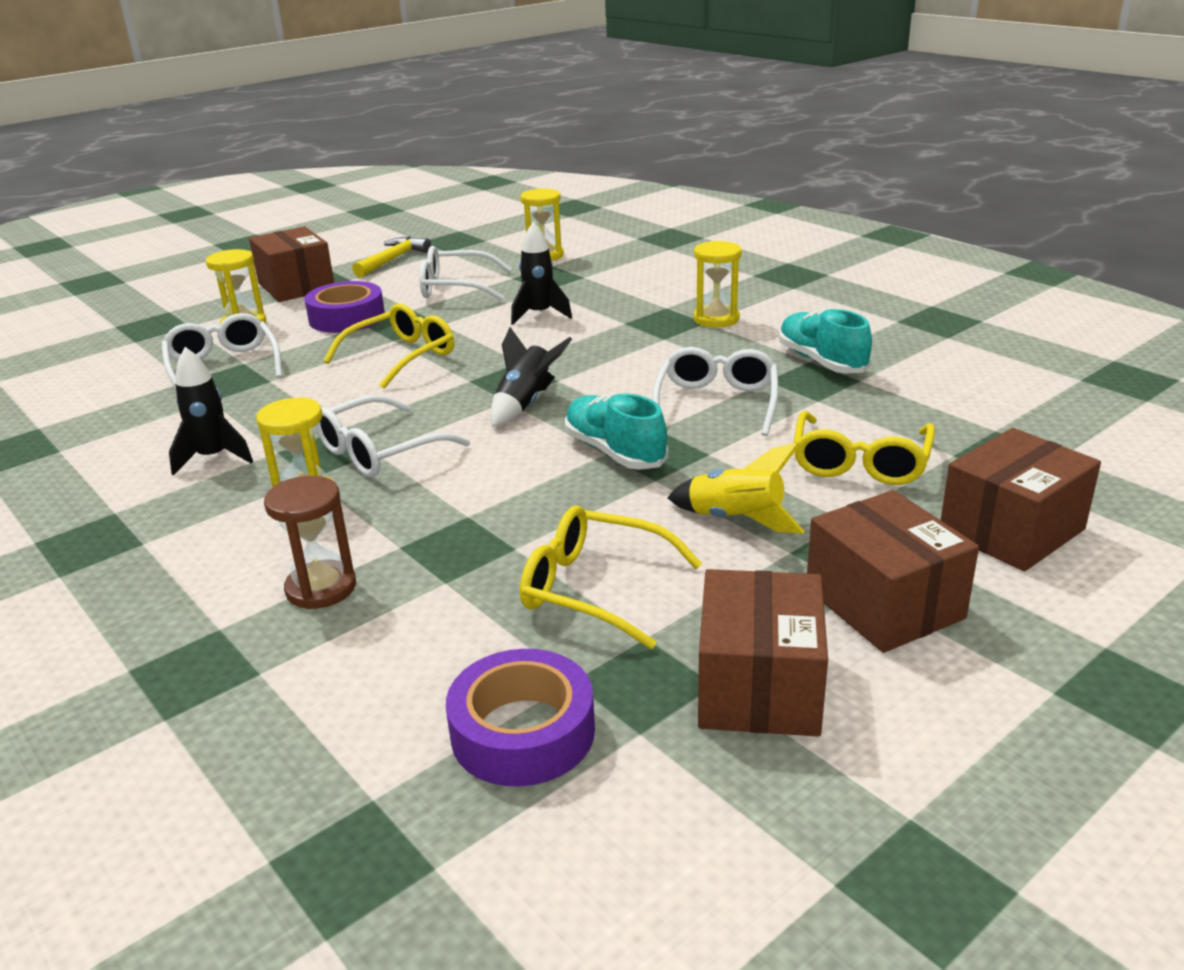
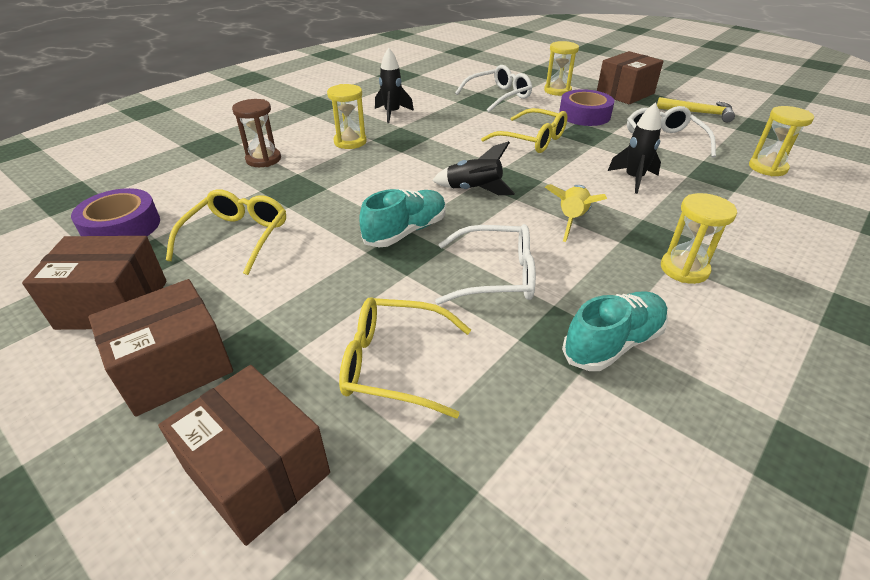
camera: 80 degrees right, 10 degrees up
(379, 451) = (402, 152): white glasses -> none
(736, 520) = (305, 291): yellow rocket -> yellow rocket (571, 220)

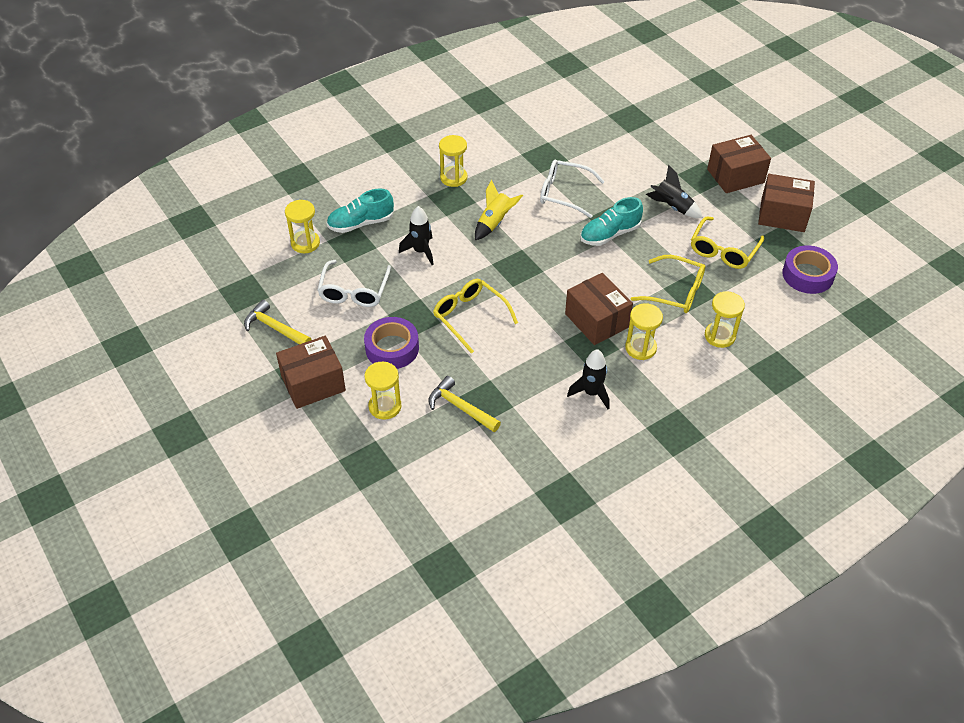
camera: 165 degrees left, 10 degrees up
(257, 472) = (689, 133): brown box -> brown box (597, 320)
(263, 159) = (720, 336): brown hourglass -> yellow hourglass
(394, 364) = (631, 159): yellow glasses -> yellow glasses (675, 292)
(474, 190) = (549, 263): black rocket -> black rocket (672, 207)
(498, 96) = (460, 407): white glasses -> yellow hammer
(613, 343) = (523, 150): turquoise shoe -> turquoise shoe (361, 223)

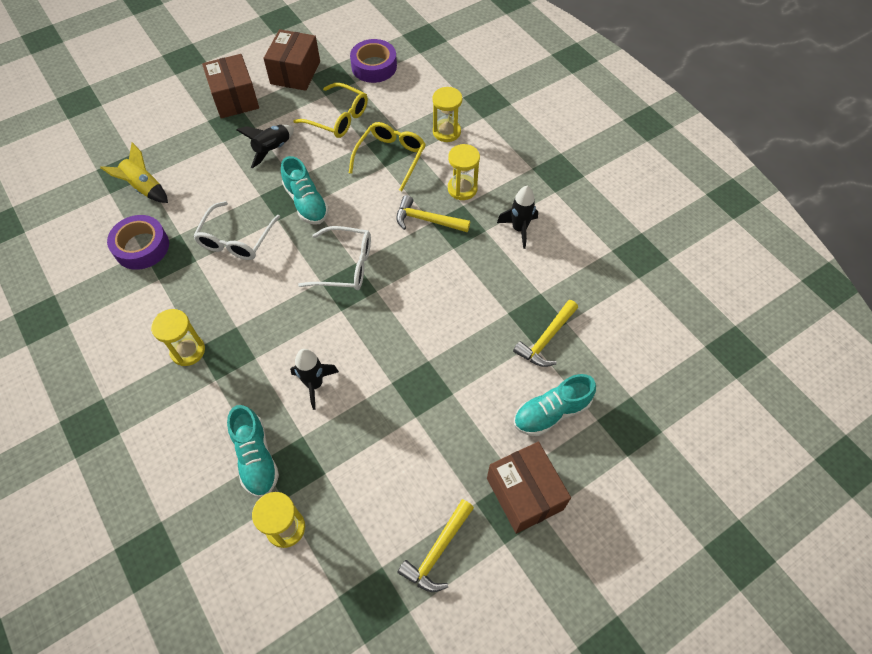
camera: 90 degrees left, 10 degrees up
(354, 291) = (377, 457): white glasses -> white glasses (345, 265)
(385, 406) = (551, 412): yellow hourglass -> turquoise shoe
(392, 348) = (468, 409): purple tape -> purple tape (141, 247)
(470, 317) = (421, 331): yellow glasses -> none
(494, 223) = (275, 307): yellow rocket -> yellow rocket (144, 188)
(597, 320) = (427, 220): brown box -> yellow hammer

